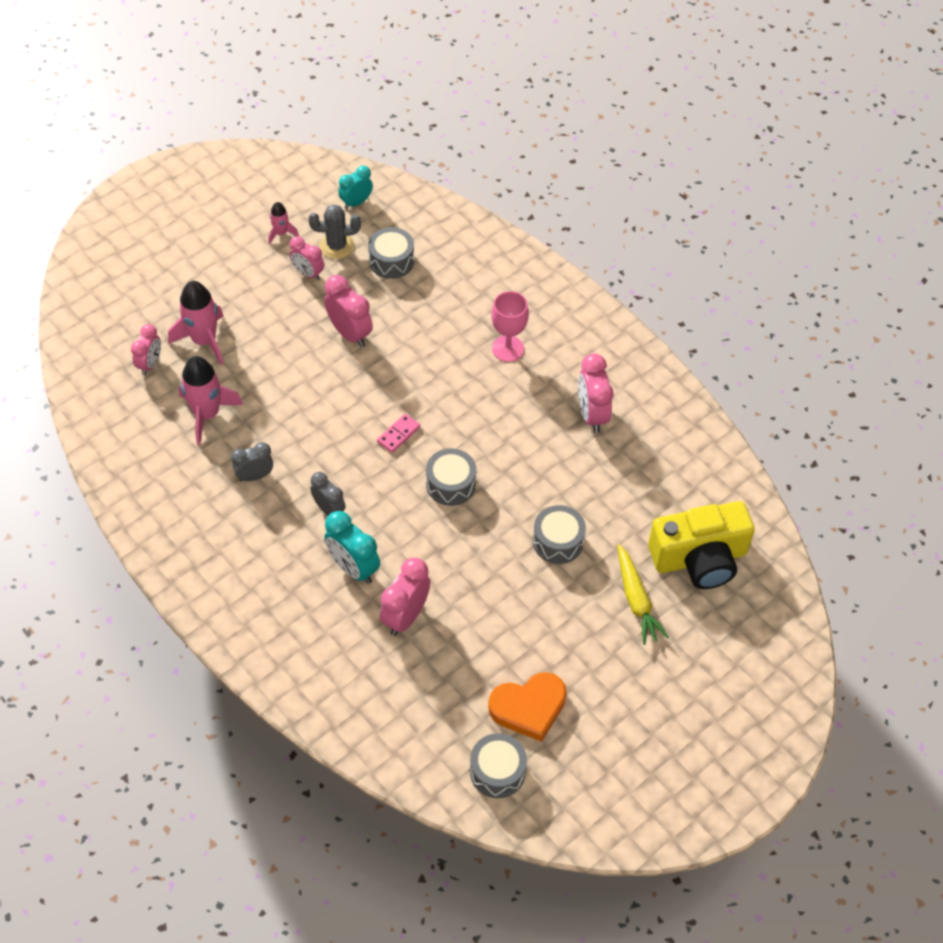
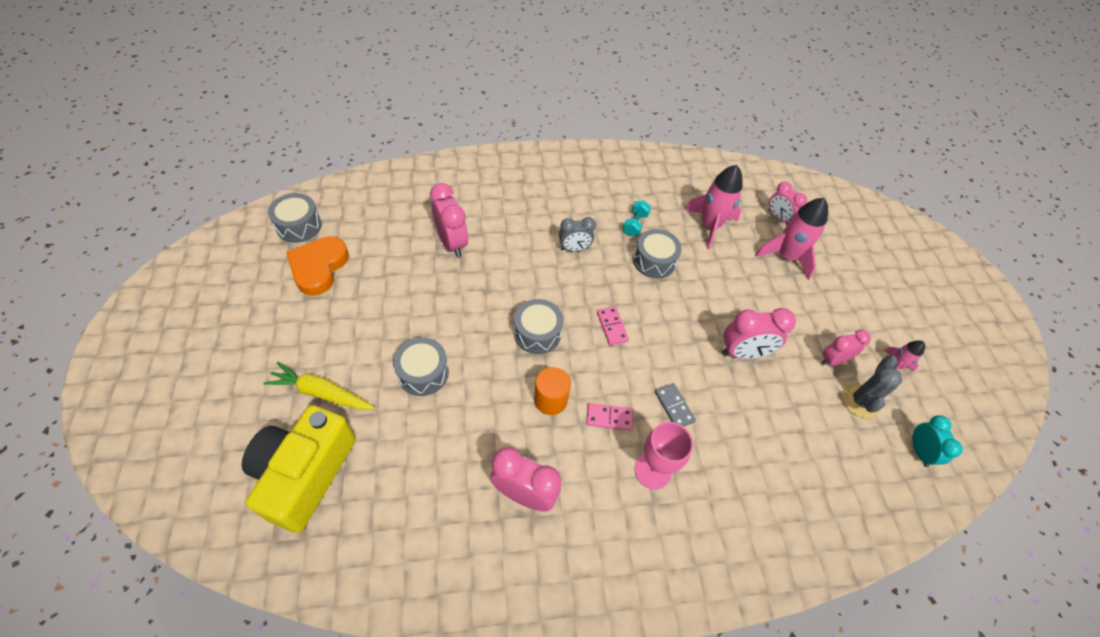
camera: 120 degrees right, 0 degrees up
(255, 476) = (635, 224): grey clock -> turquoise dumbbell
(353, 568) = (515, 236): turquoise clock -> none
(391, 261) = (821, 436): grey drum -> grey drum (654, 261)
(442, 358) = (674, 407): none -> grey domino
(488, 394) = (609, 417): none -> pink domino
(505, 440) = (550, 400): none -> orange cylinder

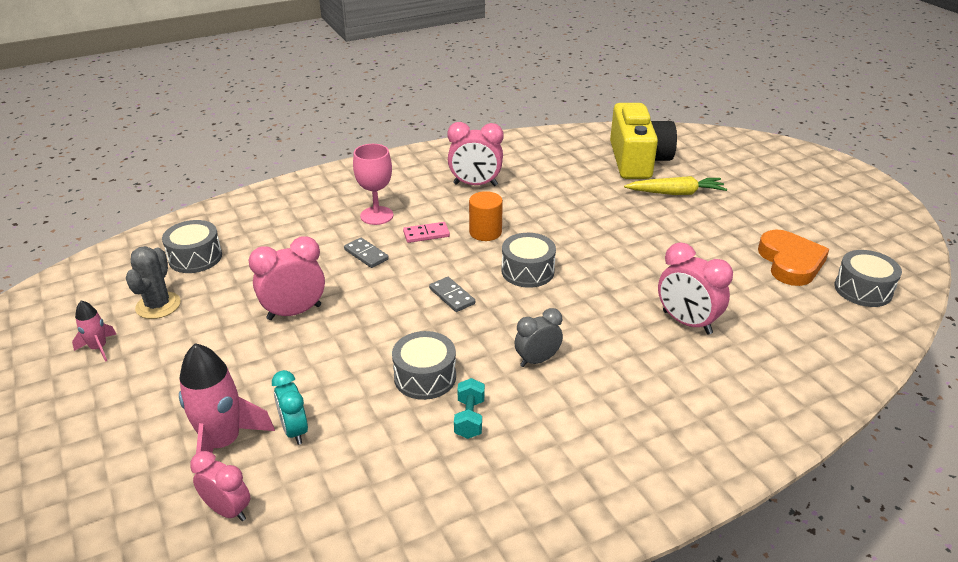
camera: 165 degrees right, 20 degrees down
(423, 373) = (609, 221): grey drum -> grey drum (195, 257)
(612, 326) = (452, 296): pink domino -> grey domino
(710, 226) = (351, 455): pink rocket -> none
(833, 360) = (181, 333): pink clock -> none
(919, 451) = (106, 283): turquoise clock -> turquoise clock (294, 430)

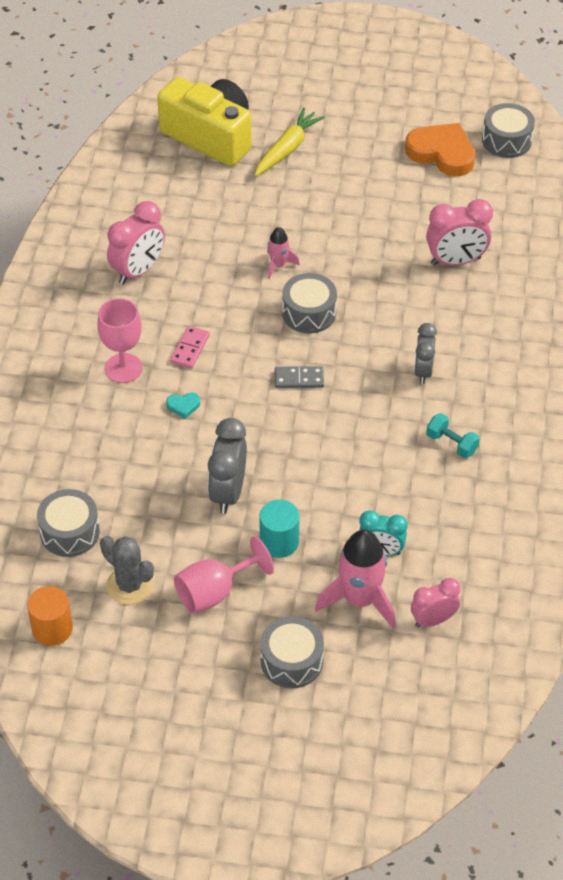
camera: 55 degrees left, 15 degrees up
(99, 348) = (160, 647): pink rocket -> pink rocket (278, 265)
(177, 351) = (214, 592): none -> pink goblet
(259, 363) = (279, 542): none -> turquoise cylinder
(294, 312) = (228, 492): pink clock -> grey clock
(366, 254) = (183, 406): grey domino -> turquoise heart
(425, 377) = (385, 446): grey drum -> grey drum (291, 661)
(485, 232) = (225, 307): orange cylinder -> orange cylinder (52, 629)

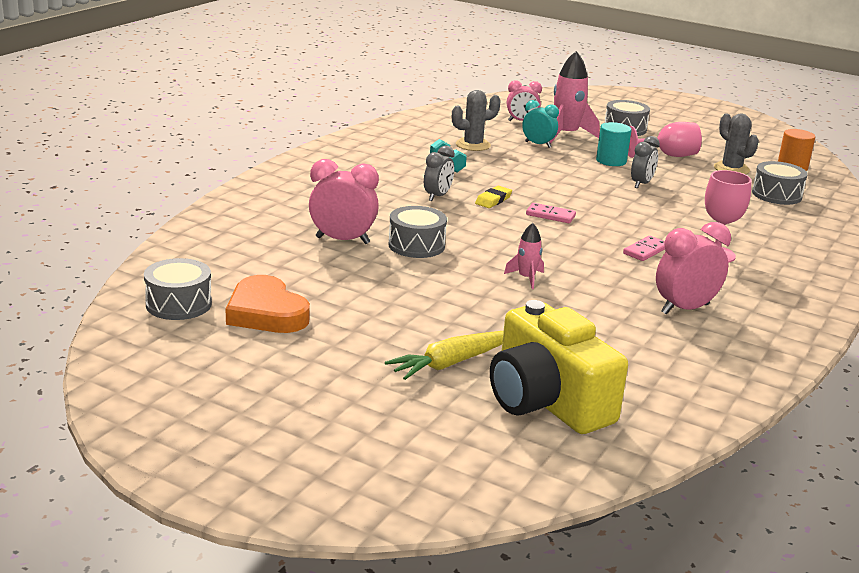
camera: 160 degrees left, 25 degrees down
(183, 406) = (663, 225): turquoise heart -> none
(228, 492) = (641, 184): grey clock -> grey clock, size x0.66
(299, 379) = (550, 215): grey domino -> pink domino
(309, 313) = (516, 244): grey drum -> grey drum (416, 245)
(366, 387) = (493, 200): none -> yellow eraser
(454, 513) = (473, 145): none -> grey cactus

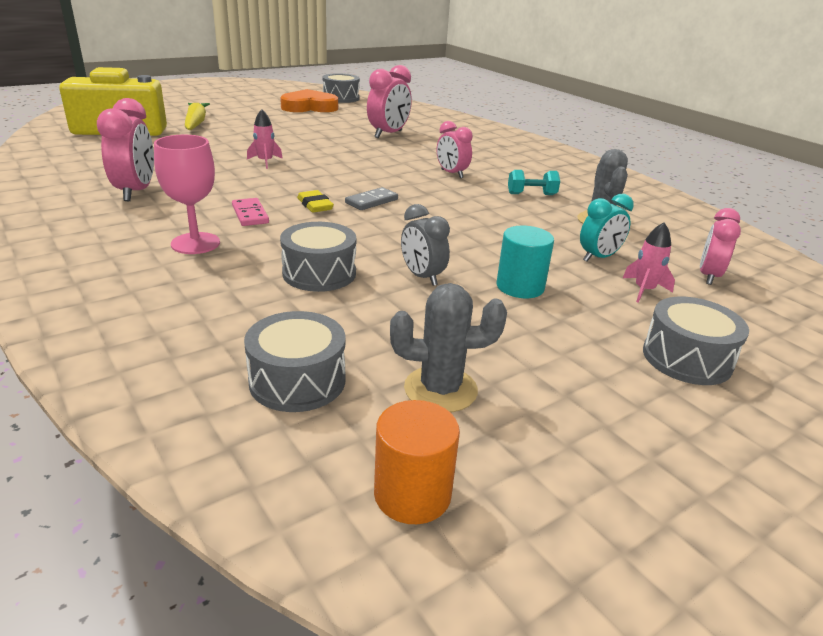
camera: 115 degrees right, 5 degrees up
(416, 245) = (359, 148): grey drum -> grey drum (319, 273)
(437, 196) = (451, 174): grey clock -> pink clock
(493, 200) = (428, 190): yellow eraser -> yellow eraser (315, 205)
(550, 215) = (371, 201): pink domino -> grey domino
(566, 135) = (644, 290): pink rocket -> pink rocket, size x0.52
(668, 155) = (531, 347): pink goblet -> none

